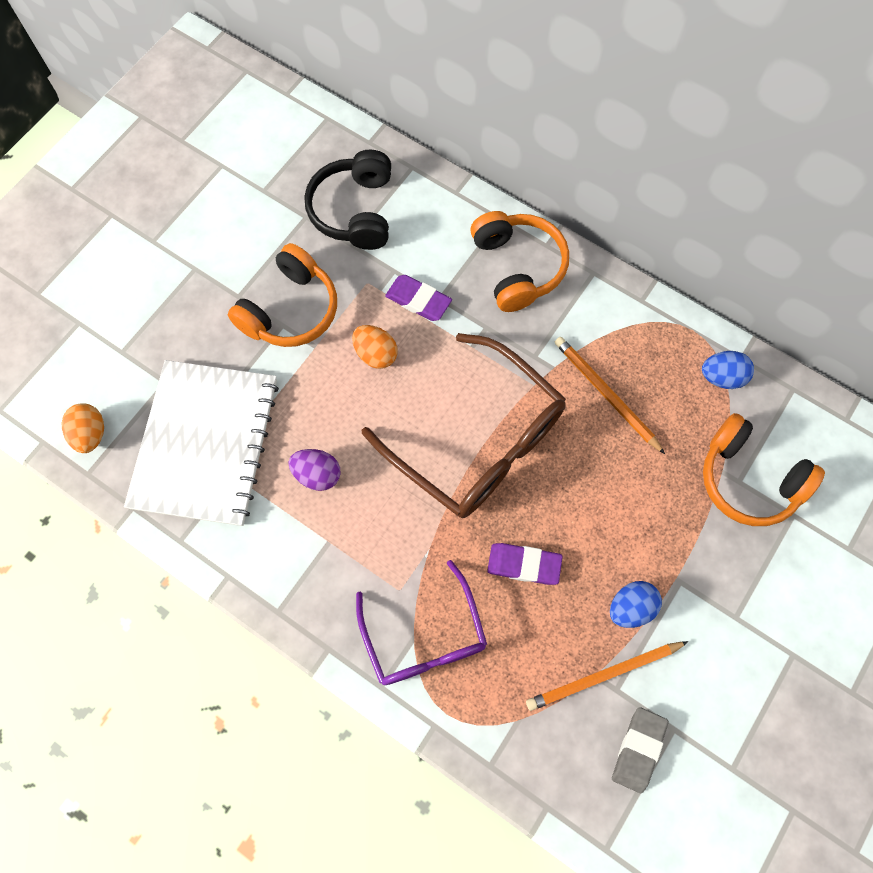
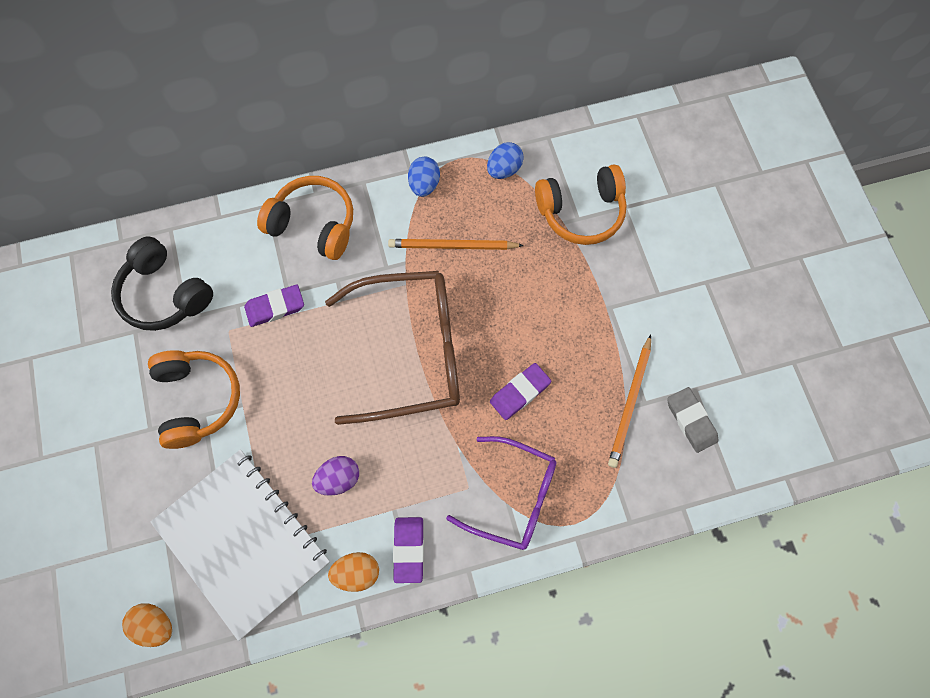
camera: 50 degrees left, 0 degrees up
(305, 583) = (408, 550): none -> purple eraser
(376, 354) = (287, 368): orange egg -> orange egg (356, 573)
(630, 607) = (601, 350): blue egg -> blue egg (424, 185)

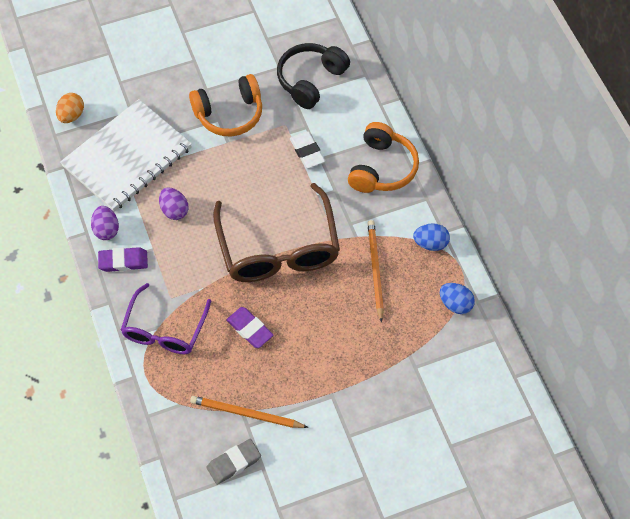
camera: 85 degrees right, 10 degrees down
(275, 307) = (307, 152): purple eraser -> white eraser
(356, 573) = (106, 230): orange egg -> purple egg
(581, 212) = (422, 369): orange headphones -> none

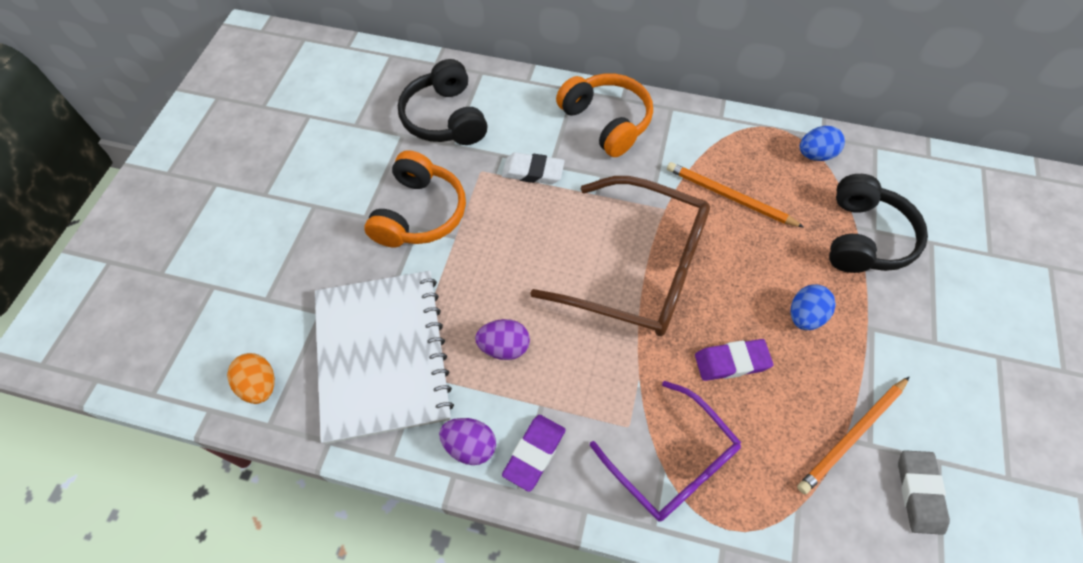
camera: 55 degrees left, 0 degrees up
(403, 363) = (864, 238): none -> black headphones
(430, 243) = (728, 134): blue egg -> blue egg (805, 316)

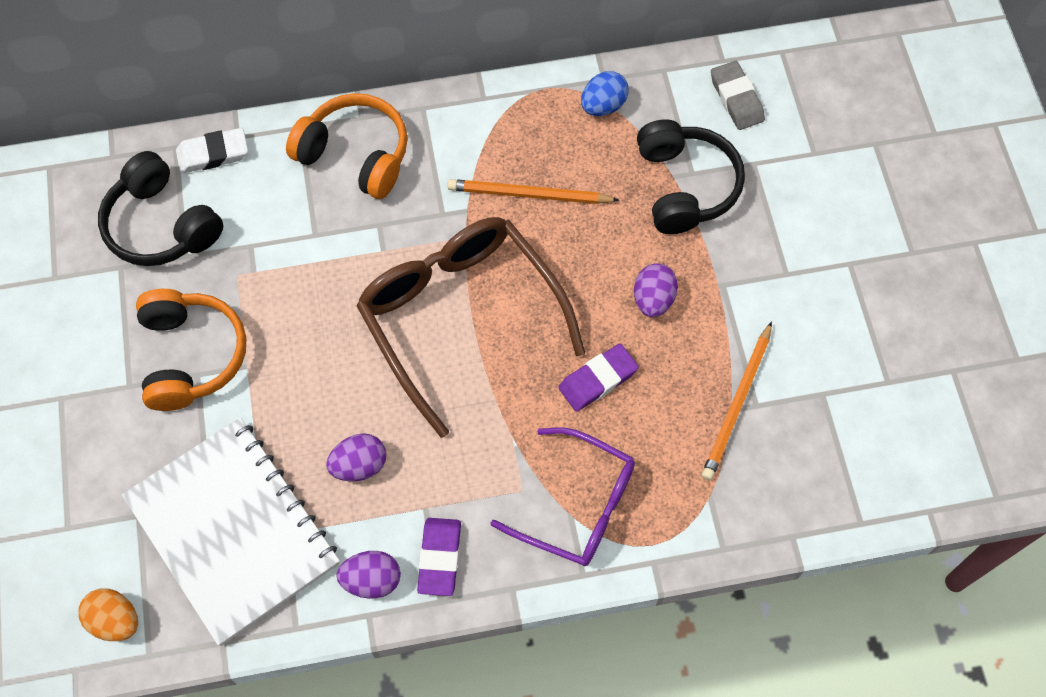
camera: 25 degrees left, 5 degrees up
(533, 172) = (298, 252): white eraser -> white eraser (213, 154)
(636, 268) = (462, 319): brown glasses -> brown glasses turned 120 degrees counterclockwise
(805, 316) = (653, 299): blue egg -> purple egg
(919, 493) = (813, 432): grey eraser -> grey eraser (736, 98)

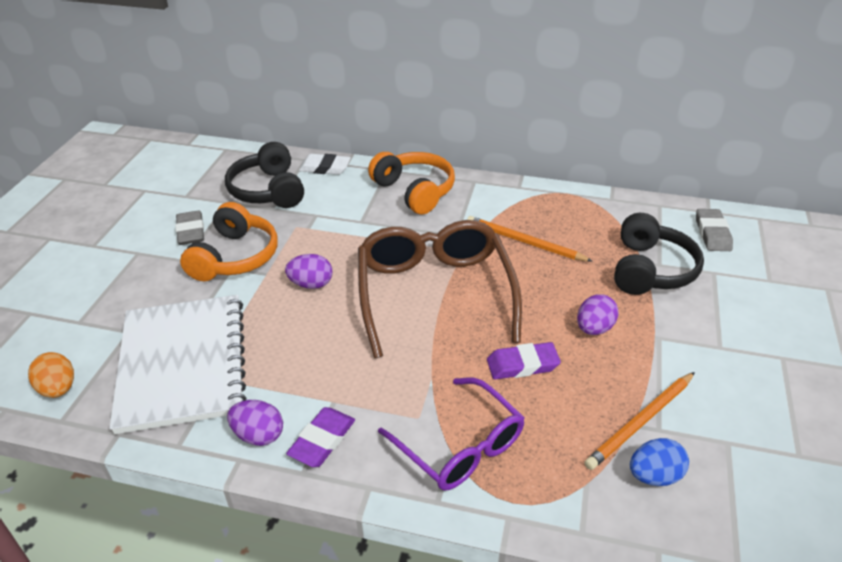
camera: 25 degrees right, 25 degrees down
(105, 336) = (191, 231): none -> grey eraser
(359, 465) = (302, 356): purple egg -> purple egg (311, 284)
(603, 106) = (604, 211): blue egg -> blue egg (654, 475)

